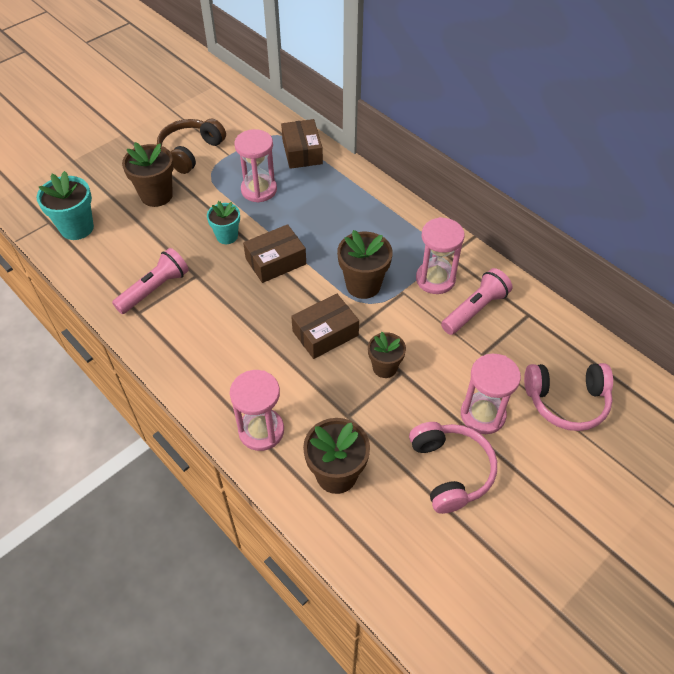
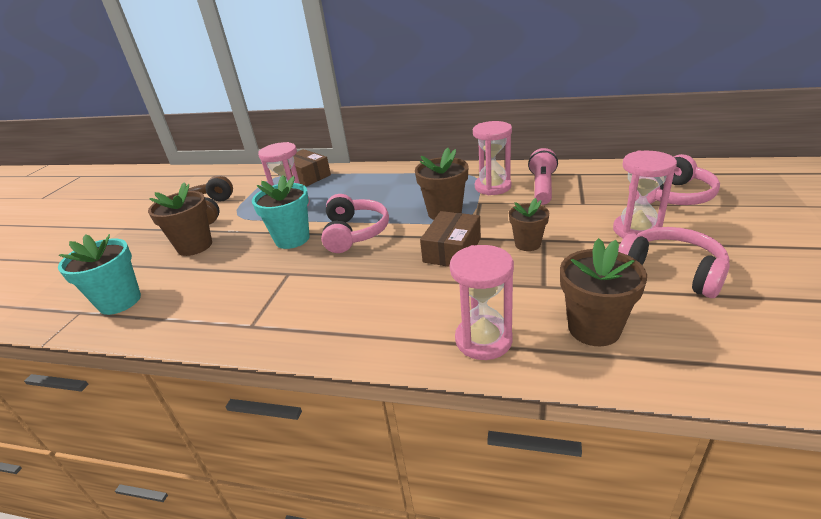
camera: 30 degrees left, 20 degrees down
(155, 289) = (253, 301): pink flashlight -> none
(227, 236) = (292, 239): turquoise flower pot -> turquoise flower pot, size x1.54
(275, 261) = (355, 233): brown box -> pink headphones

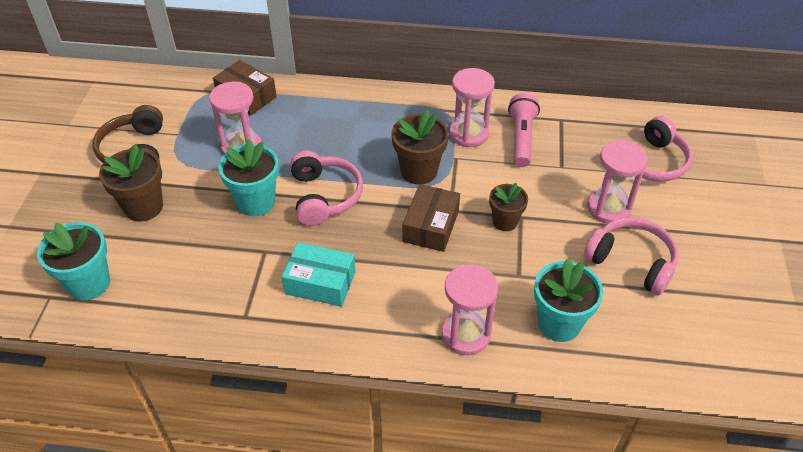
camera: 10 degrees left, 15 degrees up
(334, 296) = (320, 283): none -> turquoise box
(594, 328) = (559, 323): brown flower pot -> turquoise flower pot

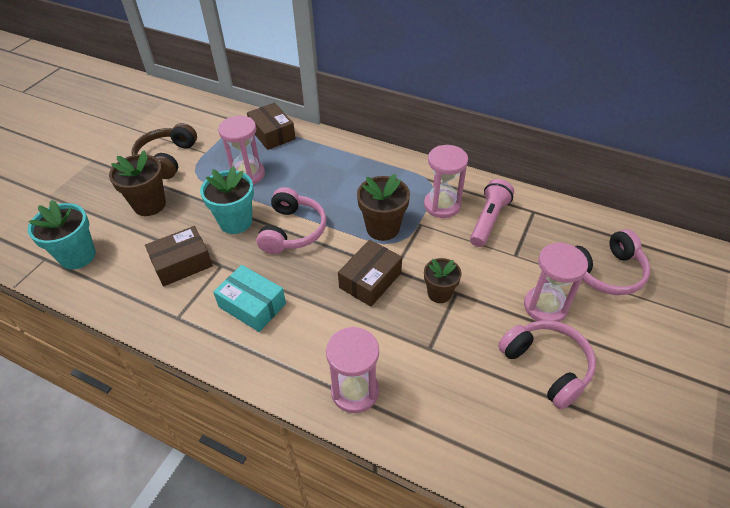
camera: 20 degrees right, 0 degrees up
(219, 260) = (182, 263): none -> brown box
(559, 323) = (447, 407): turquoise flower pot -> none

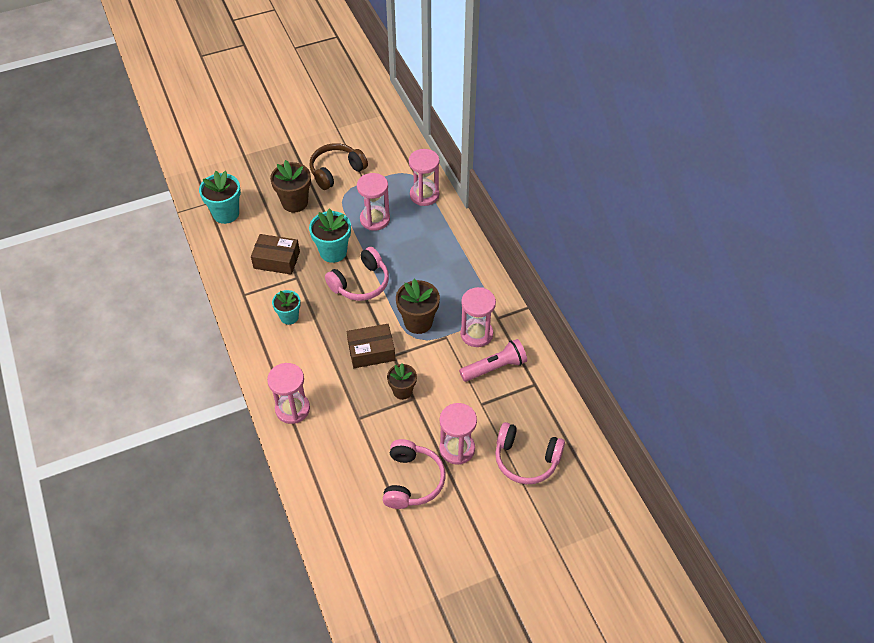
camera: 40 degrees right, 5 degrees up
(252, 305) = (289, 317): turquoise box -> turquoise flower pot
(272, 134) = (424, 195): brown box -> pink hourglass

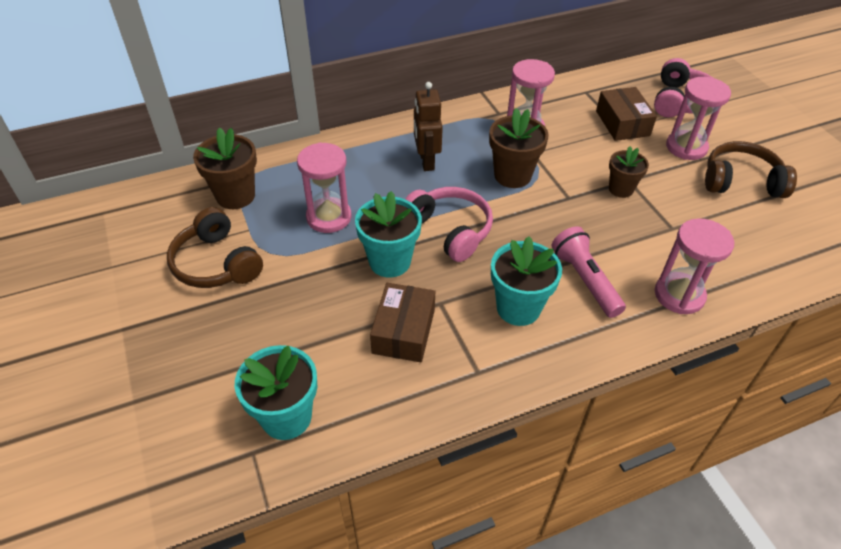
camera: 90 degrees left, 5 degrees down
(289, 317) = (518, 308): turquoise flower pot -> turquoise flower pot, size x1.54
(295, 202) = (277, 314): brown flower pot -> brown flower pot (235, 196)
(371, 351) = (566, 217): brown box -> brown box (622, 123)
(412, 481) = (741, 181): pink headphones -> brown headphones
(424, 195) = (289, 168): pink hourglass -> none
(433, 270) = (426, 161): none -> brown robot
(495, 367) = (570, 117): pink flashlight -> pink flashlight (585, 280)

